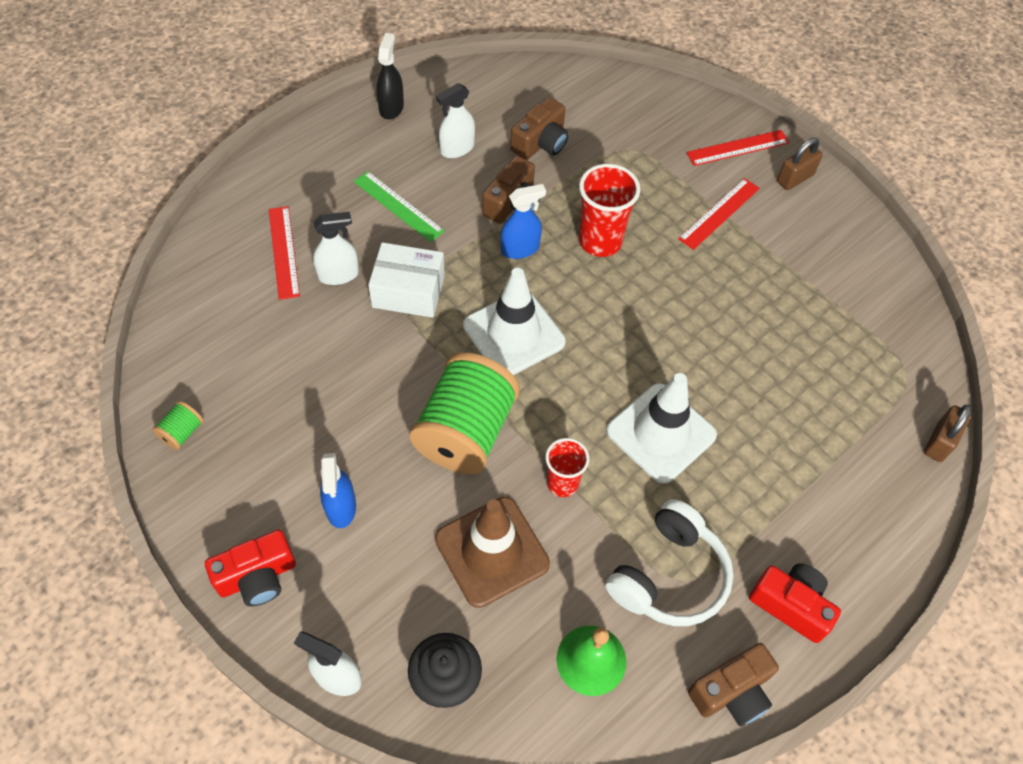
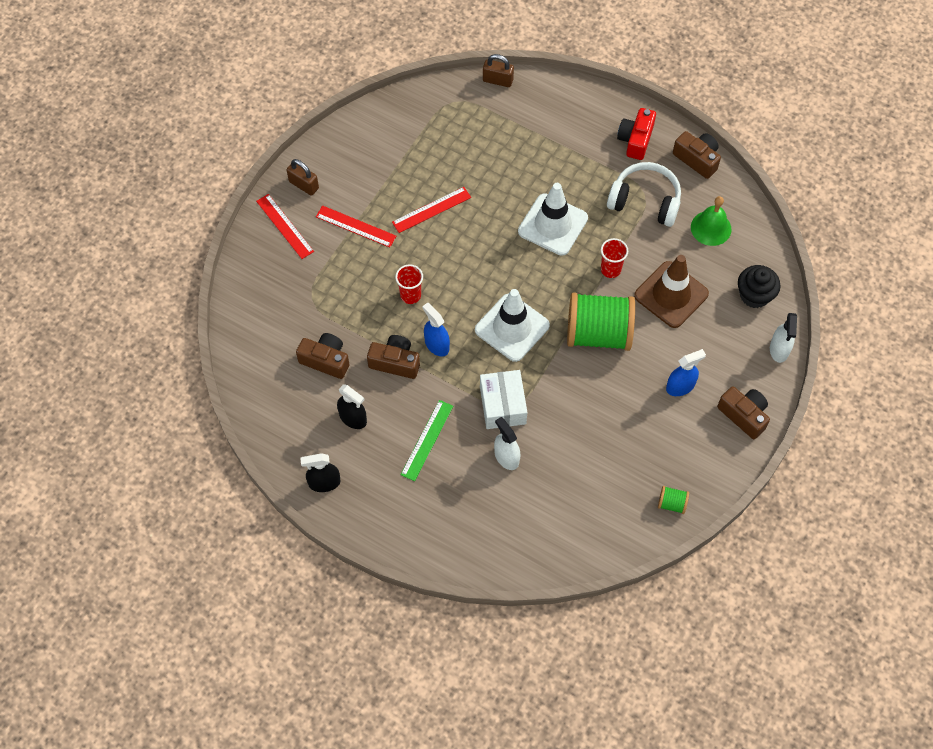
camera: 105 degrees left, 5 degrees up
(257, 577) = (744, 415): red camera -> brown camera
(284, 252) = (500, 503): red ruler -> red ruler (431, 210)
(457, 148) = (353, 418): white spray bottle -> black spray bottle
(600, 241) = (410, 295): red cup -> red cup, size x0.63

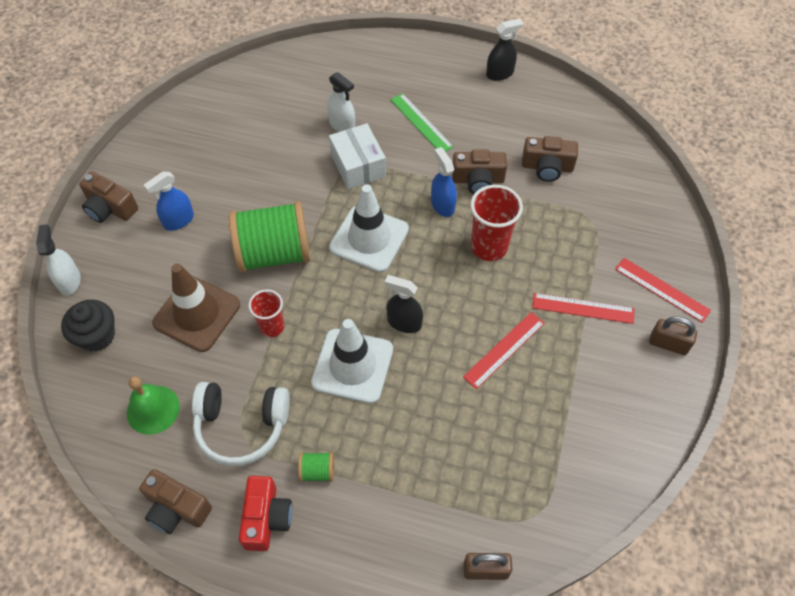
camera: 165 degrees right, 5 degrees down
(353, 418) = (497, 125): black spray bottle -> black spray bottle (404, 322)
(410, 295) = (489, 247): red cup -> red cup, size x1.58
(427, 440) = (421, 123): green ruler -> green ruler turned 45 degrees counterclockwise
(436, 345) = (442, 205): blue spray bottle -> blue spray bottle turned 150 degrees counterclockwise
(672, 503) = (179, 121): green spool -> green spool (317, 471)

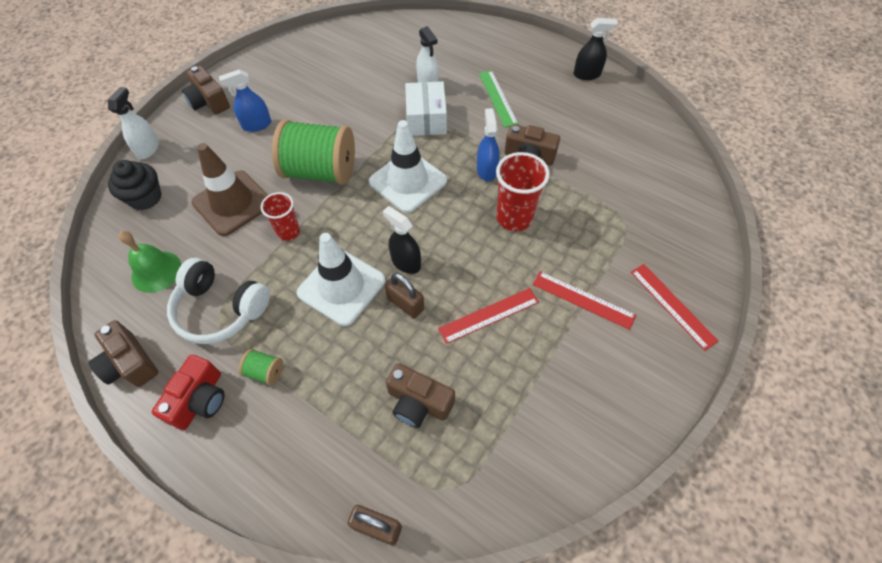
camera: 20 degrees right, 0 degrees up
(547, 167) = (599, 163): brown camera -> brown camera (418, 402)
(668, 344) = (659, 361): brown padlock -> brown padlock (405, 304)

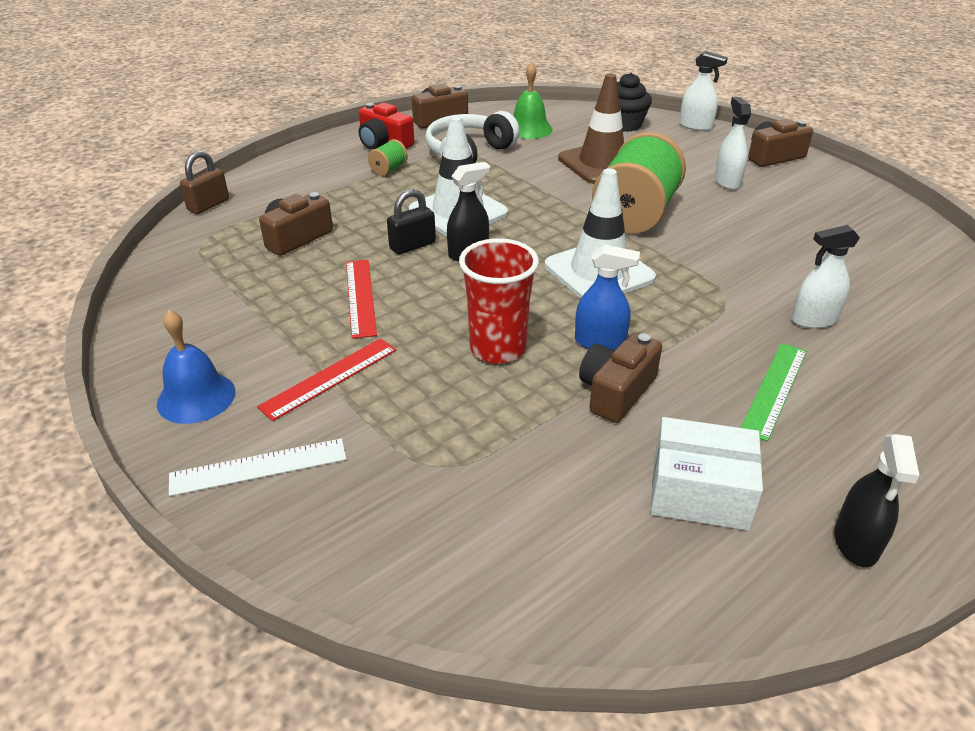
camera: 105 degrees right, 20 degrees down
(256, 125) = (727, 181): blue spray bottle -> white spray bottle
(288, 232) = (547, 189): red cup -> none
(405, 304) = (412, 245): brown padlock -> black padlock
(426, 119) = (725, 305): white box -> white box (700, 492)
(497, 98) = (774, 389): green ruler -> green ruler turned 60 degrees counterclockwise
(639, 372) = (196, 397): none -> blue bell
(672, 305) = (258, 467): red ruler -> white ruler

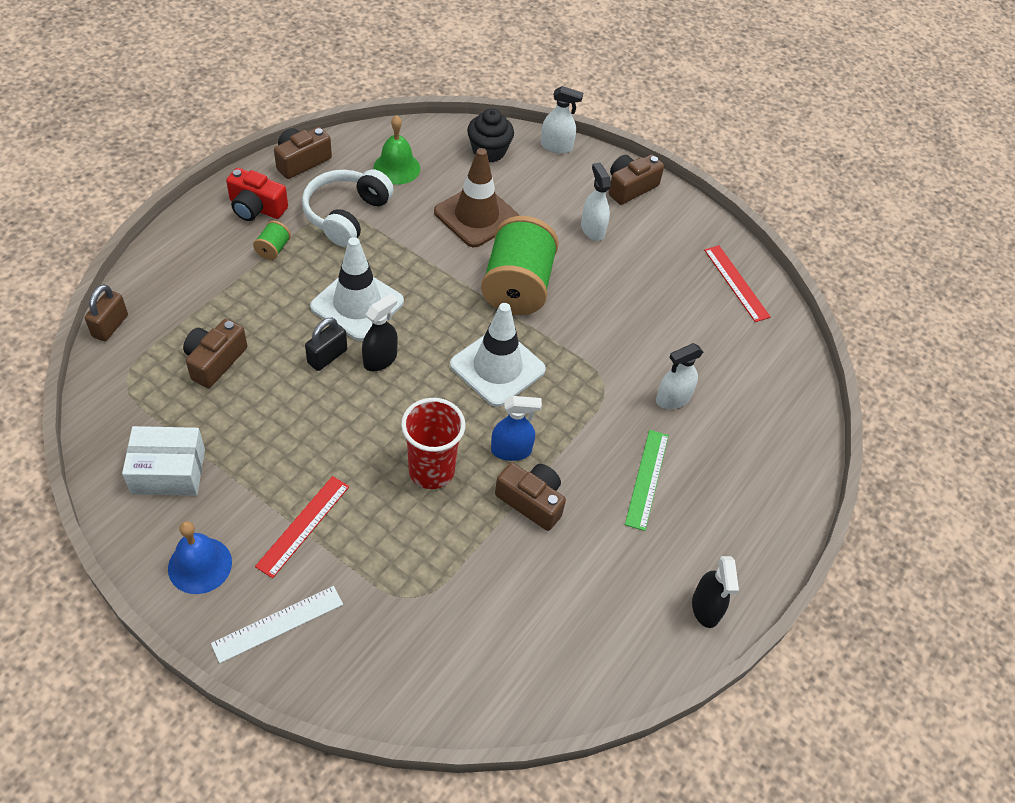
camera: 20 degrees left, 15 degrees up
(360, 297) = (300, 429): red ruler -> red ruler (736, 283)
(616, 391) = (531, 501): brown camera -> brown camera turned 105 degrees clockwise
(700, 492) = (602, 585): white box -> white box (168, 471)

